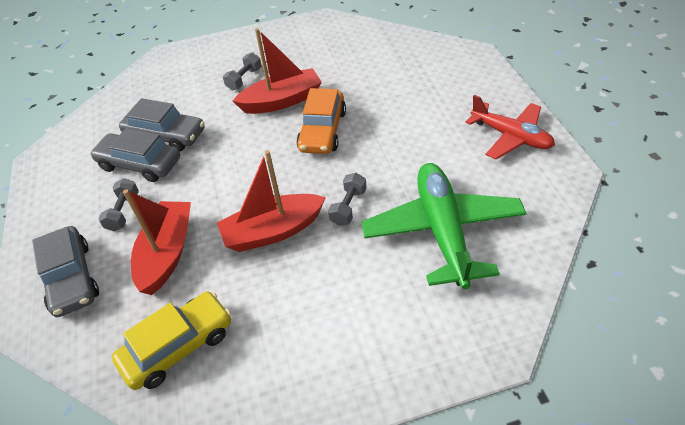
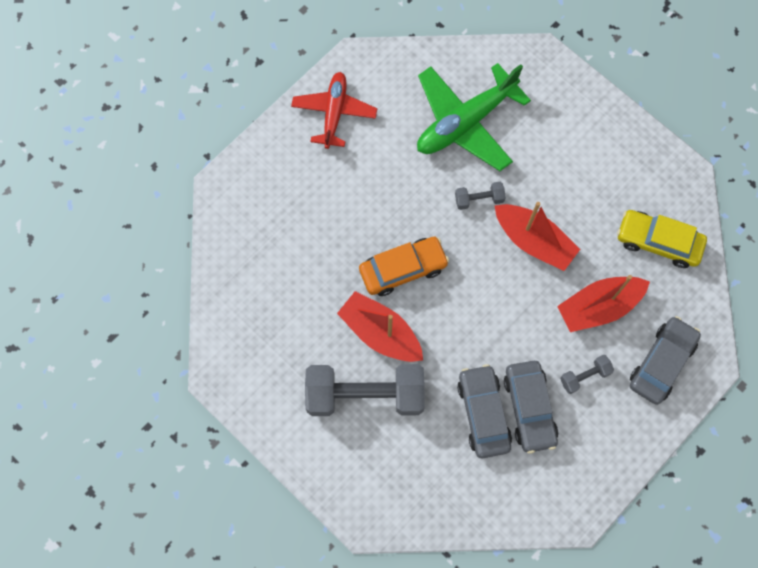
camera: 125 degrees left, 25 degrees up
(244, 79) = (365, 395): grey dumbbell -> grey dumbbell, size x2.30

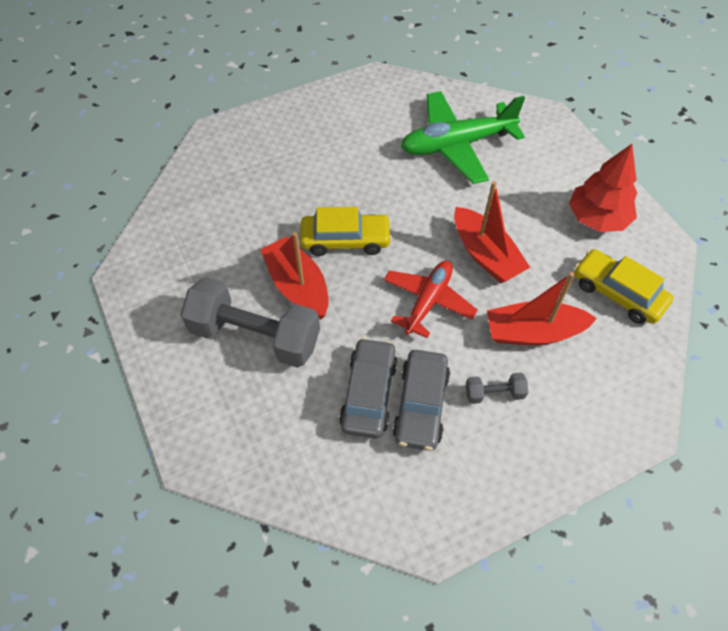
camera: 20 degrees right, 15 degrees down
(334, 113) = (340, 107): red plane -> red plane (428, 301)
(403, 269) = (345, 240): orange car -> yellow car
(479, 199) = (444, 206): grey dumbbell -> none
(620, 166) = (597, 218): none -> red tree
(661, 363) = (586, 408): grey car -> none

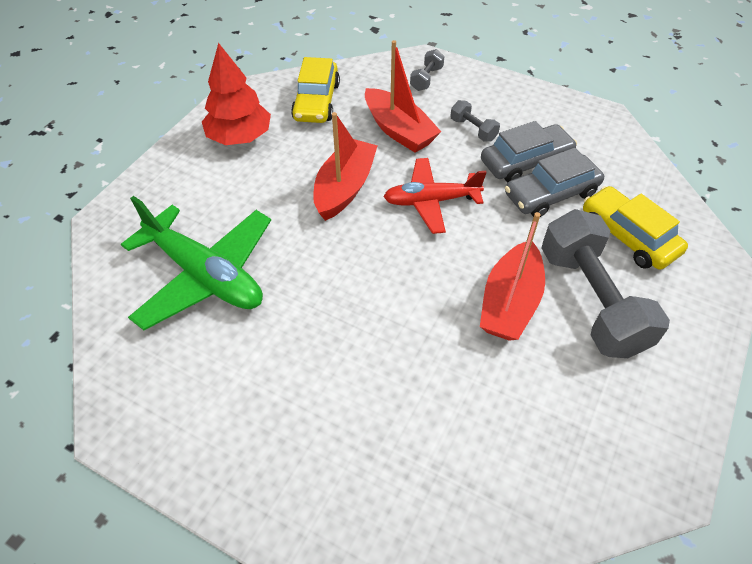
camera: 125 degrees left, 5 degrees down
(345, 240) = (421, 297): yellow car -> yellow car (628, 236)
(603, 407) = (426, 79): none -> grey dumbbell

